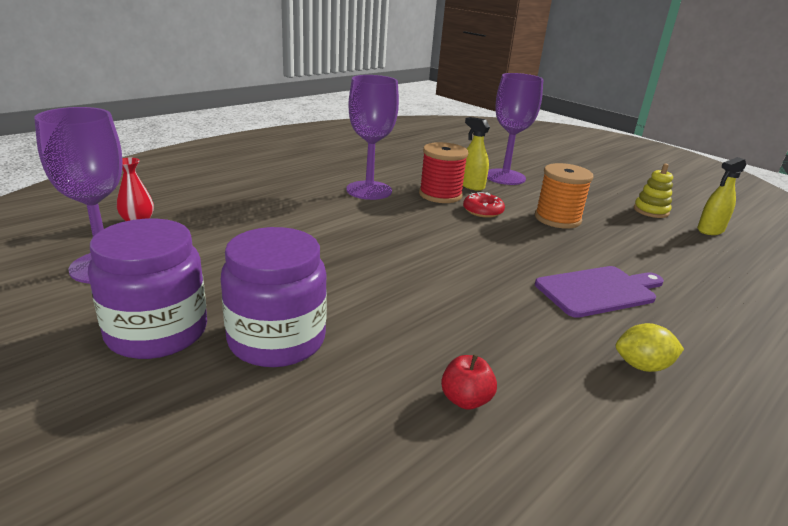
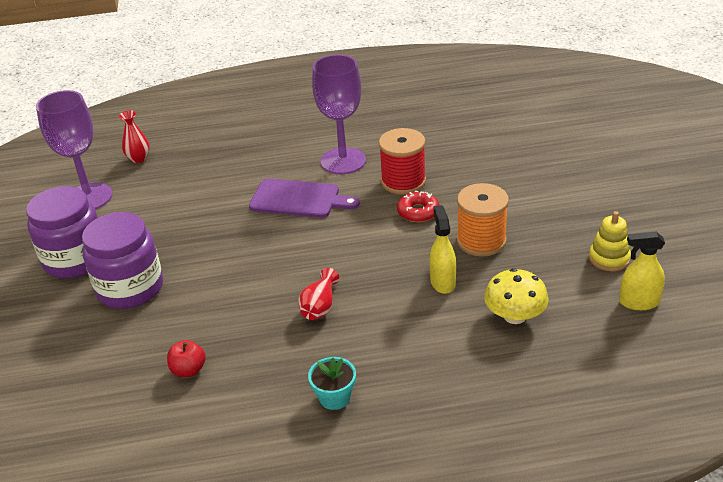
camera: 40 degrees right, 10 degrees up
(471, 186) = (451, 176): yellow spray bottle -> yellow spray bottle (442, 282)
(504, 177) = (506, 171): purple goblet -> none
(509, 295) = (320, 306): none -> red vase
(599, 291) = (399, 328): purple cutting board -> purple cutting board (299, 199)
(642, 366) = (334, 397): yellow lemon -> turquoise flower pot
(659, 258) = (515, 316): none -> yellow mushroom

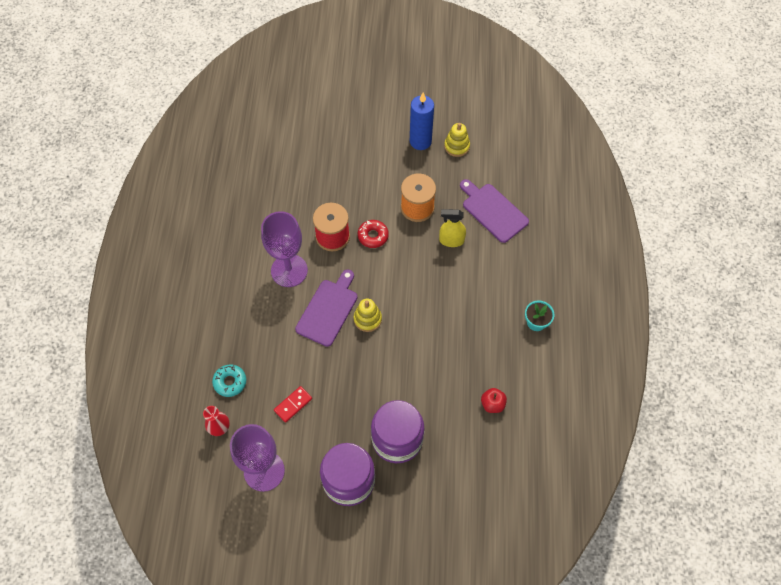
camera: 80 degrees left, 25 degrees up
(170, 200) = (293, 404): none -> red domino
(192, 153) = (230, 382): none -> turquoise donut
(294, 231) = (367, 319): none -> yellow stacking toy
(320, 306) = (454, 316): red vase -> none
(515, 316) = (493, 211): yellow mushroom -> purple cutting board
(594, 223) = (420, 141): none -> blue candle
(638, 302) = (499, 146): yellow spray bottle -> none

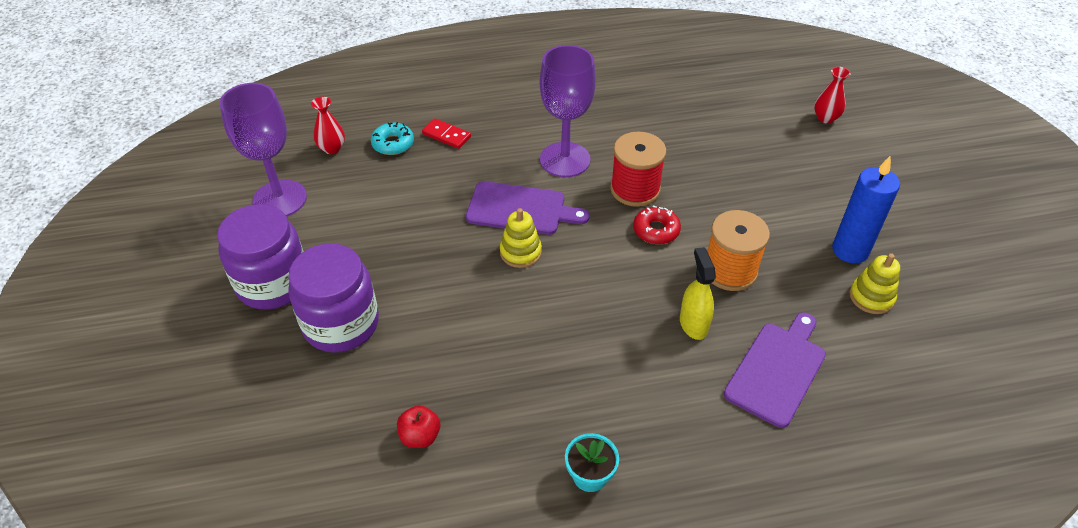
camera: 75 degrees right, 15 degrees down
(293, 404) = (374, 205): red domino -> red domino (446, 135)
(304, 105) = (825, 118): none -> red vase

